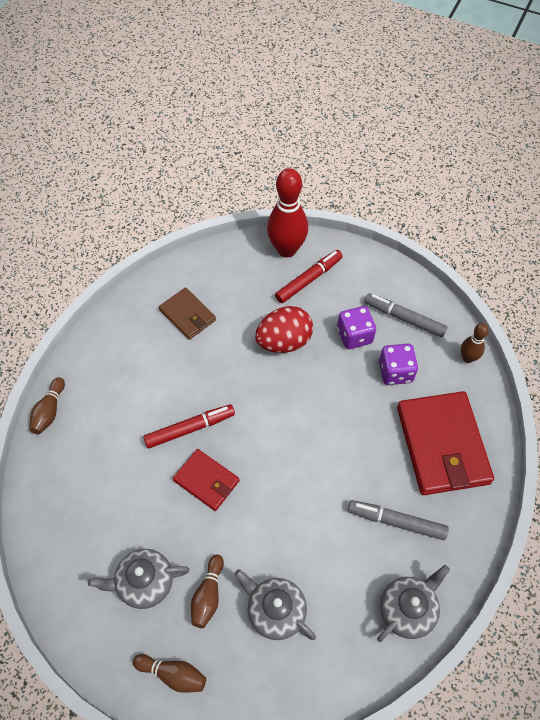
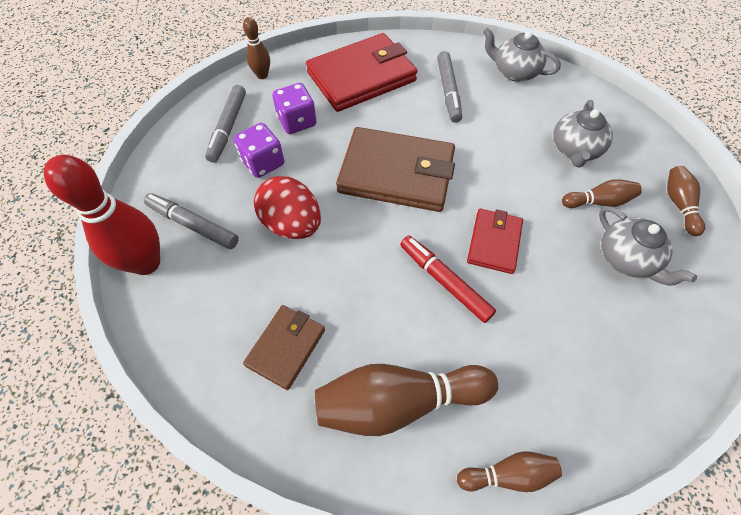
camera: 110 degrees left, 0 degrees up
(121, 367) = (398, 402): none -> brown bowling pin
(306, 433) = (396, 173): none -> brown wallet
(309, 280) = (193, 225): red marker -> grey marker

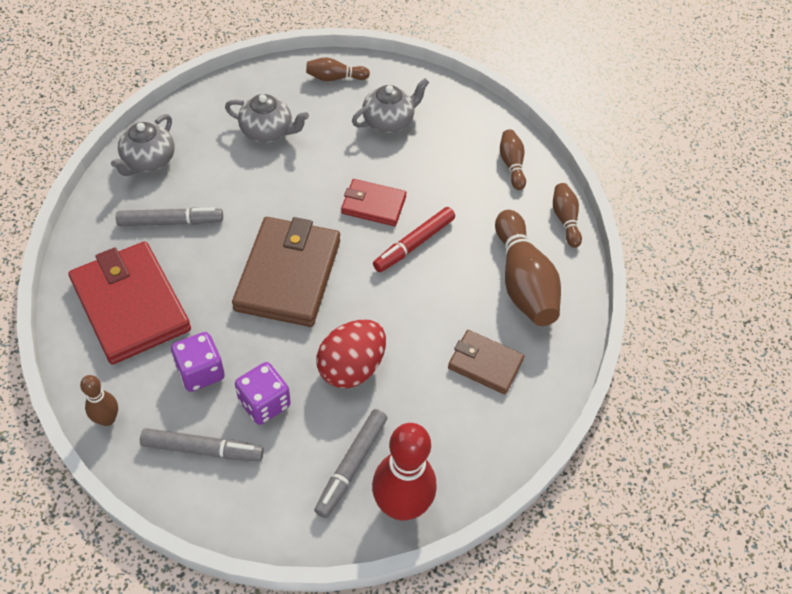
camera: 95 degrees left, 5 degrees down
(598, 201) = (330, 127): brown bowling pin -> brown bowling pin (511, 165)

